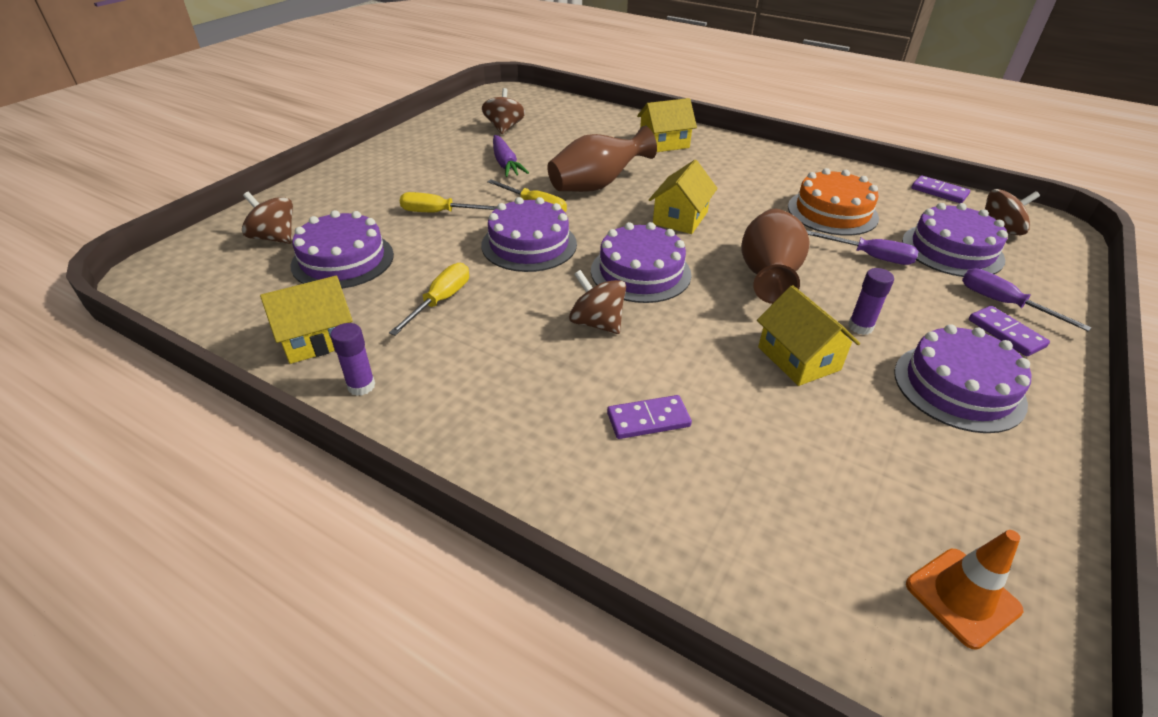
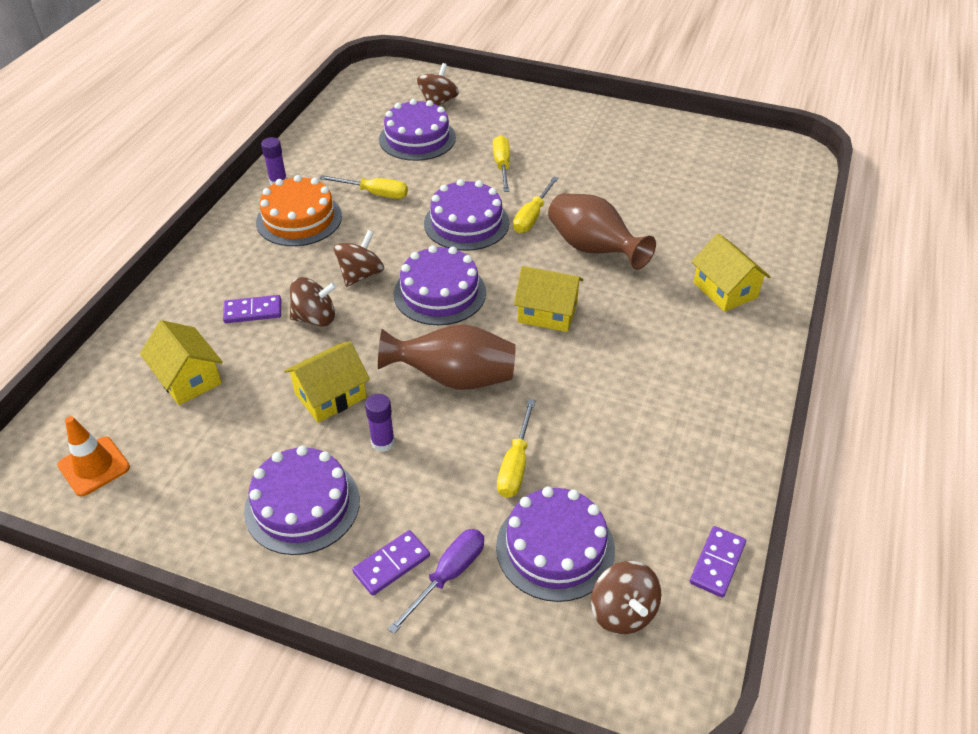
camera: 80 degrees right, 5 degrees up
(317, 339) = (322, 153): yellow house -> yellow house (188, 378)
(504, 128) = (695, 170): brown spinning top -> brown spinning top (315, 318)
(505, 164) = (612, 185): purple carrot -> none
(648, 419) = (253, 311): purple domino -> purple domino turned 75 degrees counterclockwise
(832, 212) = (609, 439): orange cake -> orange cake (299, 219)
(870, 257) = (515, 464): purple screwdriver -> yellow screwdriver

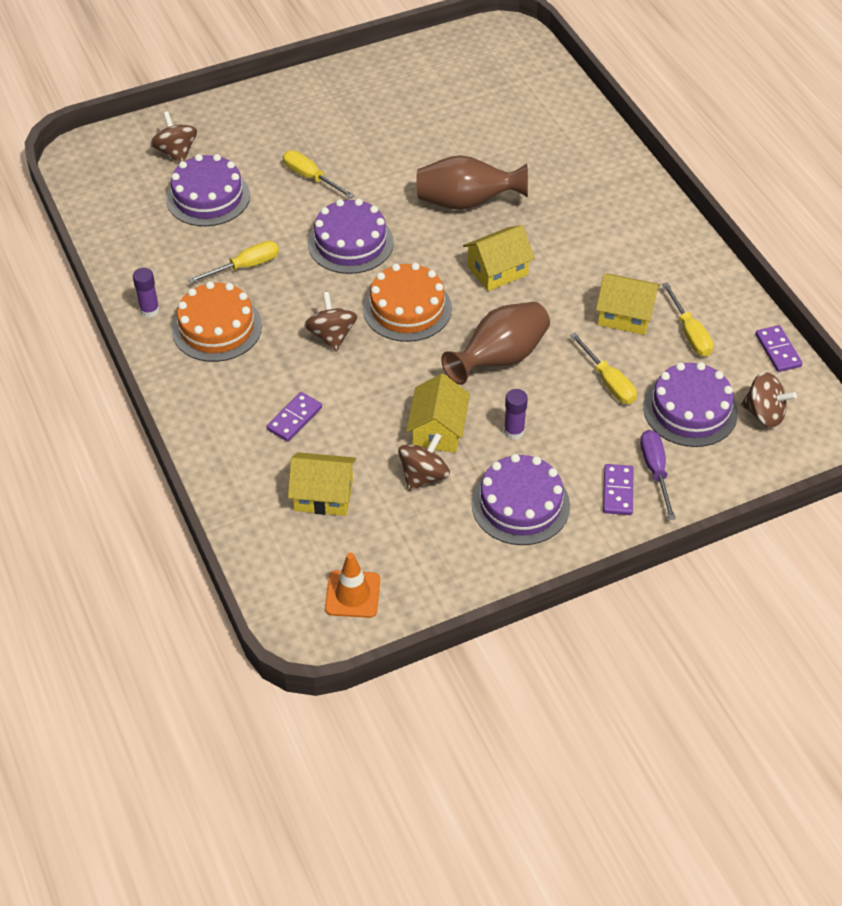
camera: 45 degrees left, 5 degrees up
(315, 318) = (347, 389): brown spinning top -> brown spinning top (423, 476)
(439, 293) = (407, 308): purple cake -> orange cake
(532, 216) = (391, 205): yellow screwdriver -> yellow screwdriver (689, 333)
(725, 290) = (586, 174): yellow house -> yellow house (625, 315)

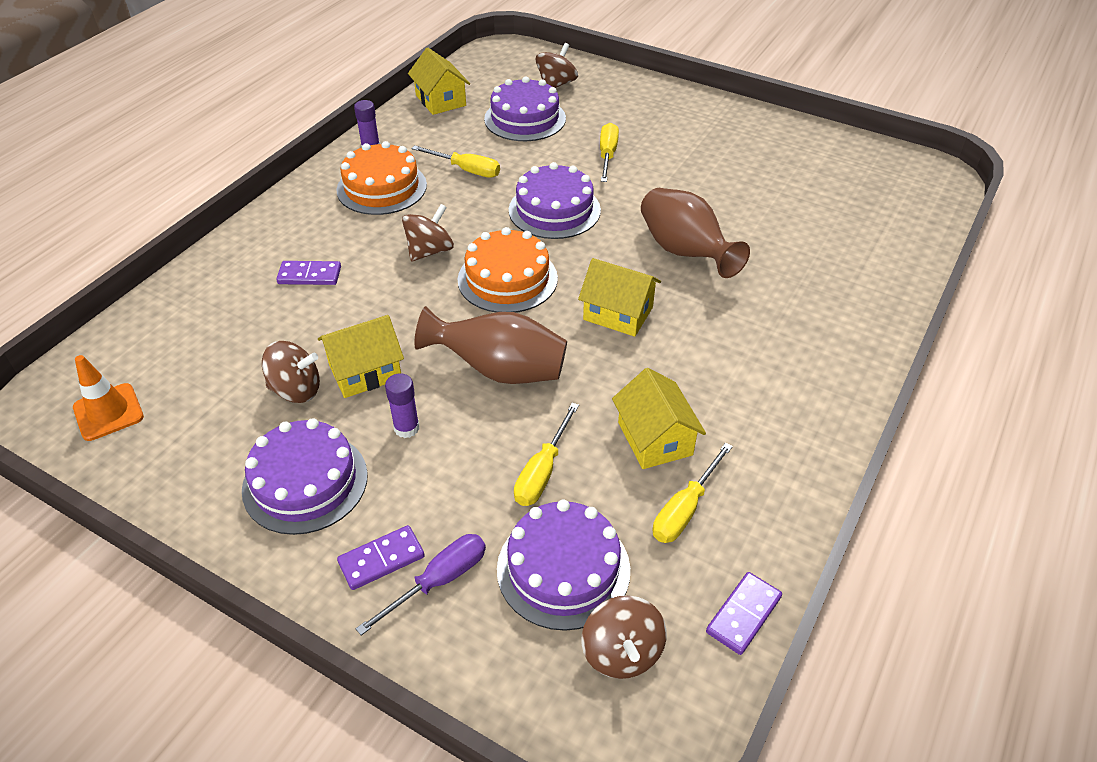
camera: 55 degrees right, 5 degrees down
(323, 495) = (226, 335): yellow house -> yellow house (440, 100)

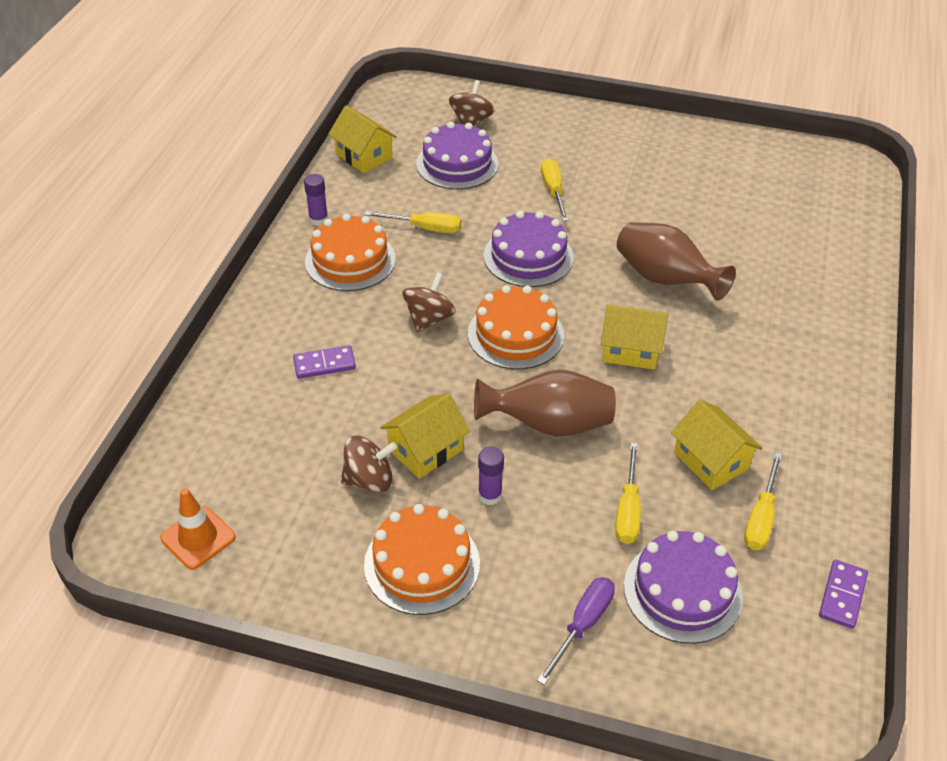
camera: 15 degrees left, 0 degrees up
(305, 482) = (422, 564): purple cake -> orange cake
(381, 560) = (524, 618): purple domino -> none
(621, 652) = (759, 649): brown spinning top -> none

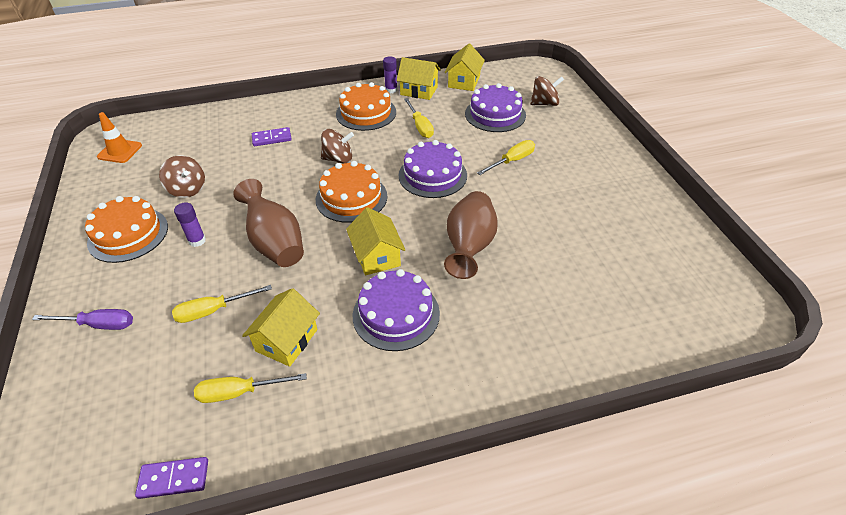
camera: 60 degrees right, 0 degrees up
(324, 364) = (272, 138): purple domino -> purple domino turned 60 degrees counterclockwise
(426, 450) = (223, 200): yellow house -> yellow house (419, 90)
(682, 591) = (145, 368): purple cake -> purple cake (396, 314)

